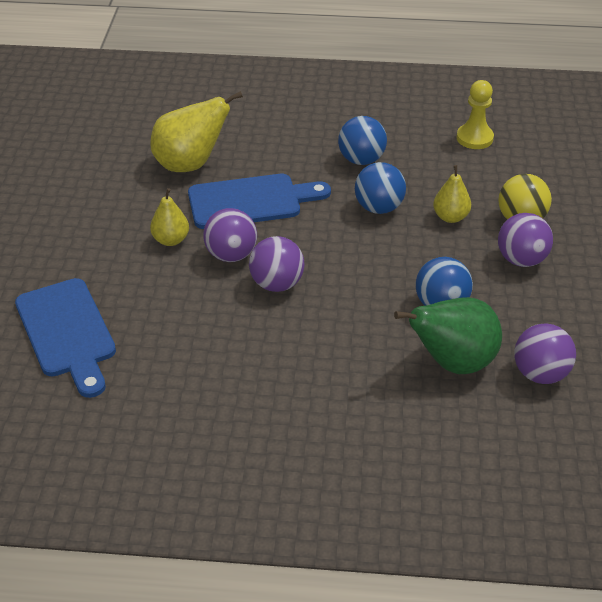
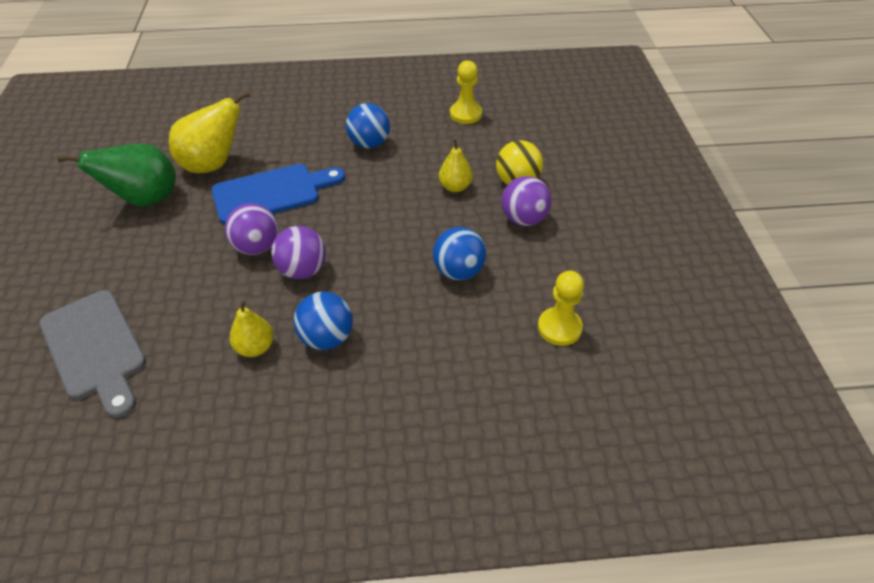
camera: 10 degrees left, 5 degrees up
(67, 333) = (95, 348): blue cutting board -> grey cutting board
(171, 240) = (198, 239): yellow pear -> yellow pear (255, 347)
(379, 208) = (390, 186): blue ball -> blue ball (327, 338)
(452, 362) = (477, 328): green pear -> green pear (145, 200)
(540, 374) = (559, 328): purple ball -> yellow pawn

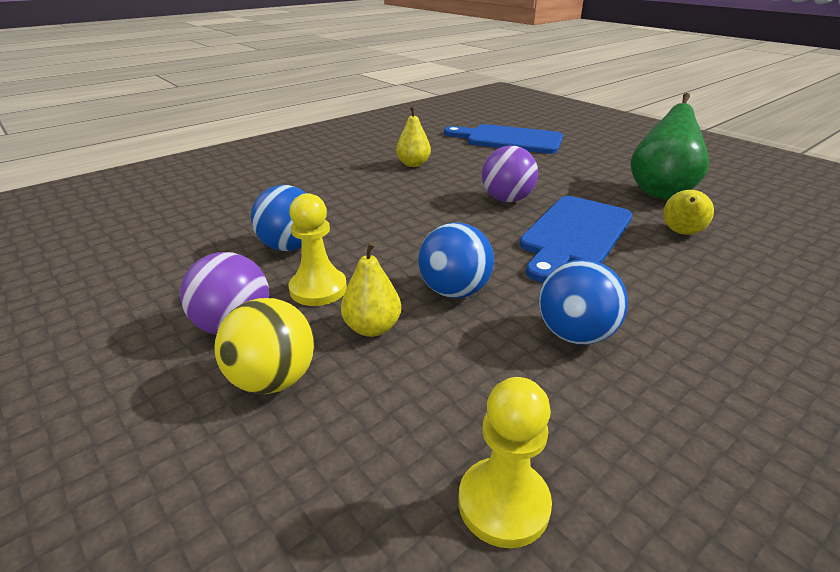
camera: 145 degrees right, 15 degrees down
(95, 348) = (509, 139): grey cutting board -> blue cutting board
(213, 165) = (681, 233): yellow pear -> yellow pear, size x0.57
(302, 270) = (443, 201): purple ball -> none
(327, 338) = (368, 180): blue ball -> blue ball (454, 291)
(559, 328) = (150, 243): yellow pawn -> yellow pawn (318, 289)

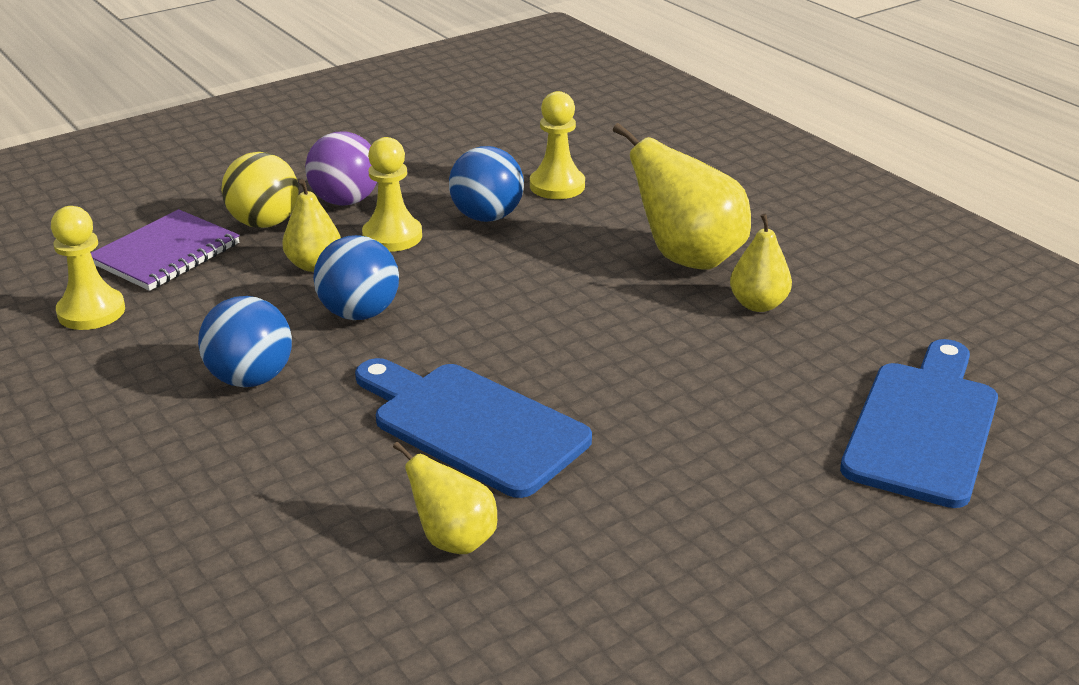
camera: 95 degrees right, 0 degrees up
(242, 221) = (557, 186): none -> yellow pawn
(344, 460) = (166, 254): none -> purple notebook
(361, 180) = (687, 258): none -> yellow pear
(507, 199) = (604, 381): purple ball -> none
(660, 192) = (627, 572): green pear -> none

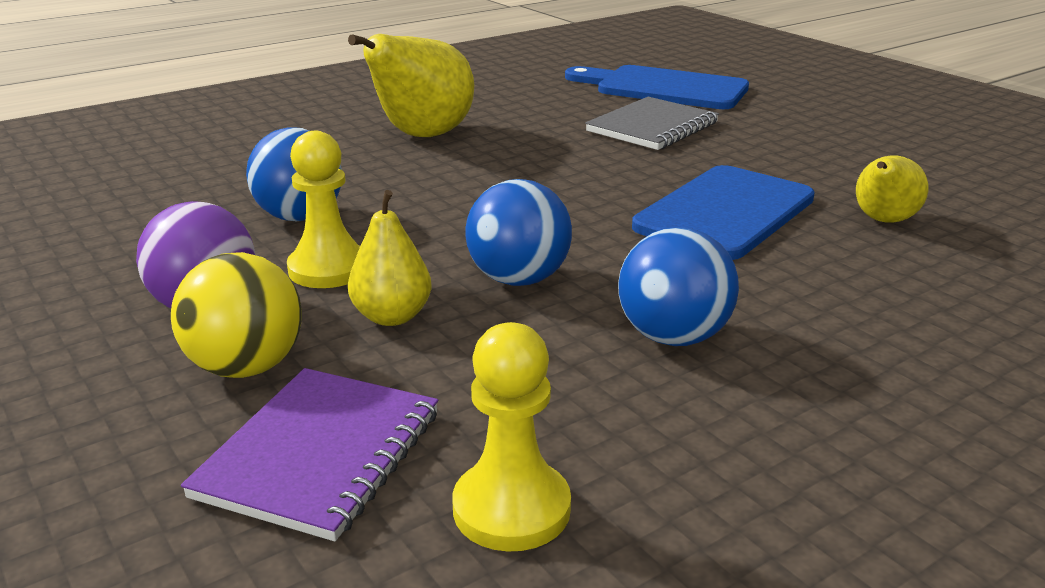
camera: 90 degrees left, 5 degrees down
(166, 254) = (320, 454): purple notebook -> purple notebook turned 75 degrees clockwise
(557, 186) = (240, 183): yellow pawn -> none
(747, 404) = (652, 127): none -> grey notebook
(758, 304) = (506, 118): yellow pear -> none

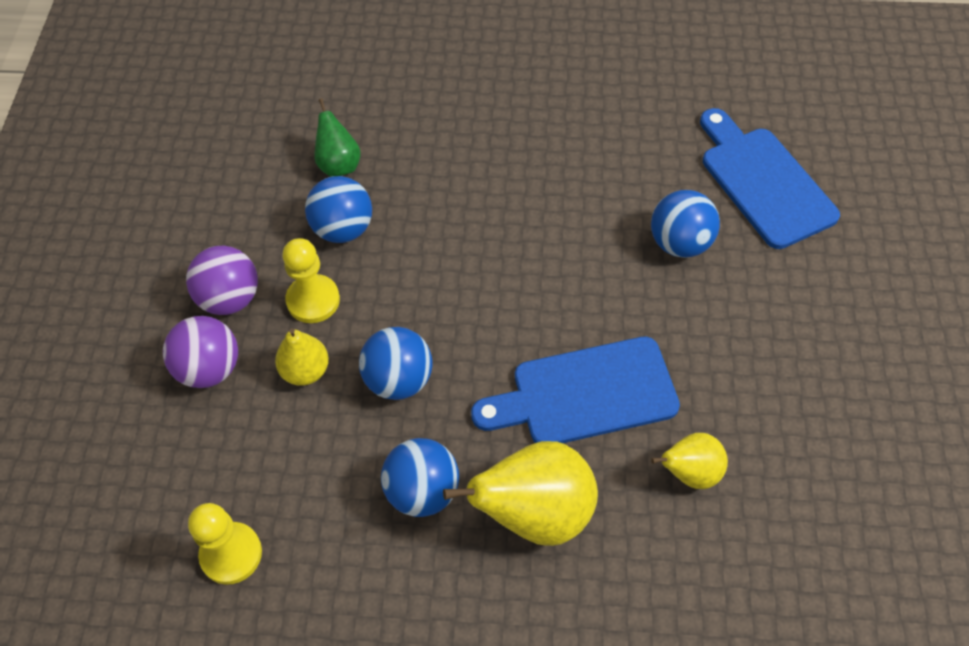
camera: 40 degrees right, 30 degrees up
(238, 185) = (339, 165): none -> green pear
(246, 367) = (209, 369): yellow ball -> purple ball
(320, 454) = (190, 460): purple notebook -> none
(422, 136) = (503, 160): yellow pear -> yellow pear (535, 513)
(652, 127) = (680, 243): grey notebook -> blue ball

